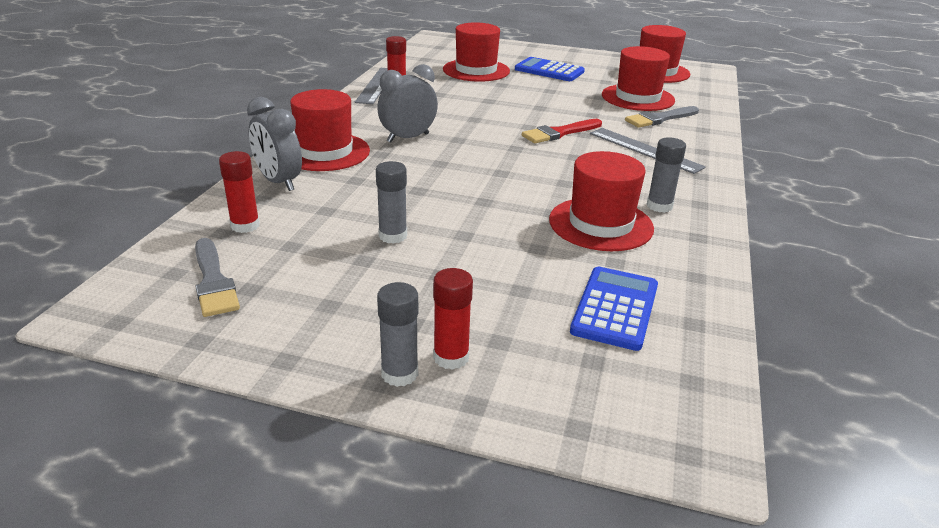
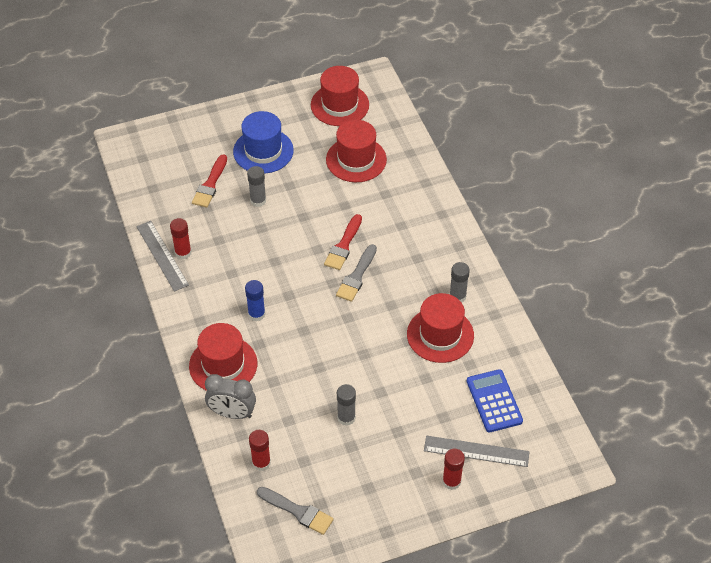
camera: 35 degrees left, 20 degrees up
(399, 374) = (440, 505): grey glue stick -> grey glue stick (258, 200)
(408, 138) = (256, 314): grey clock -> blue glue stick
(476, 70) = (210, 184): red hat -> red brush
(549, 70) = (263, 151): blue calculator -> blue hat
(645, 150) = (409, 234): grey ruler -> grey ruler (476, 451)
(659, 119) = (390, 184): grey brush -> grey brush (356, 276)

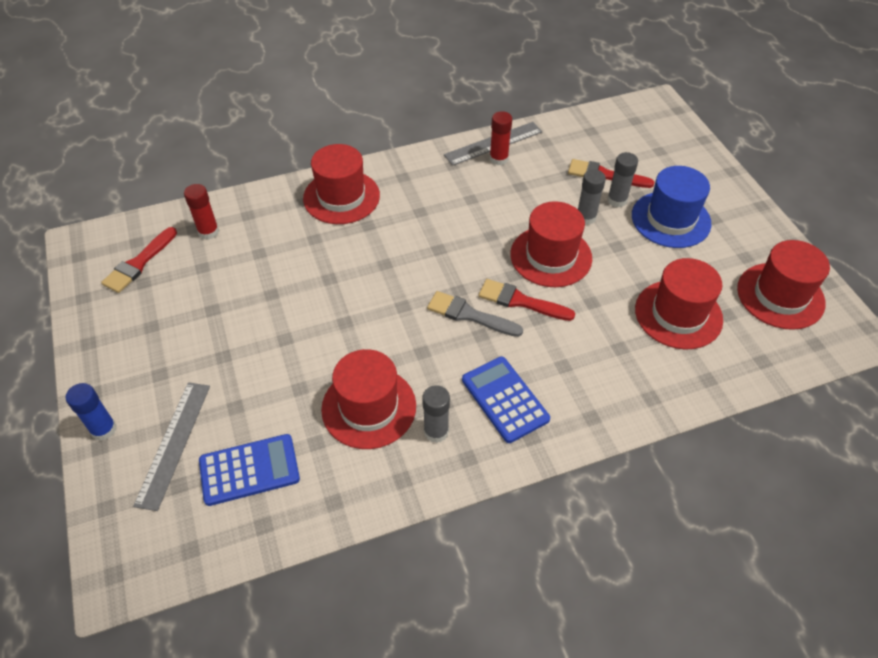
camera: 90 degrees right, 0 degrees up
(232, 413) = (276, 207): grey clock -> none
(256, 314) = (410, 221): blue glue stick -> blue glue stick (104, 429)
(298, 511) = (139, 263): grey brush -> red brush
(299, 225) = (551, 256): none -> red hat
(346, 418) = (252, 305): grey glue stick -> grey glue stick (617, 200)
(430, 258) = (505, 399): none -> blue calculator
(451, 481) = (136, 412): red glue stick -> none

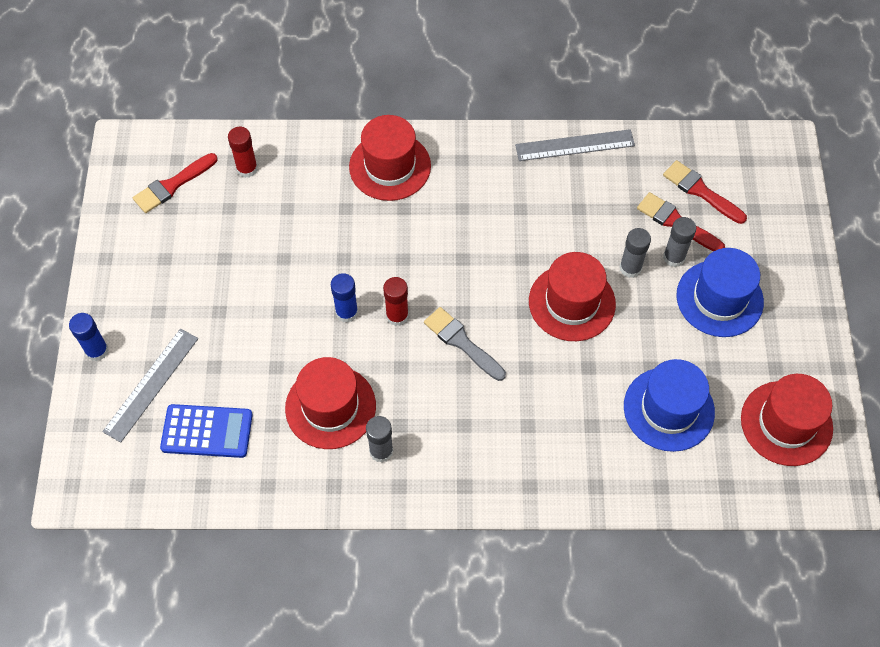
camera: 20 degrees right, 10 degrees up
(350, 321) = (346, 312): none -> blue glue stick
(498, 159) = (571, 167): red glue stick -> red glue stick (397, 316)
(505, 399) = (457, 441): blue calculator -> none
(520, 301) = (518, 343): red brush -> red brush (700, 191)
(678, 314) = (668, 409): red hat -> blue hat

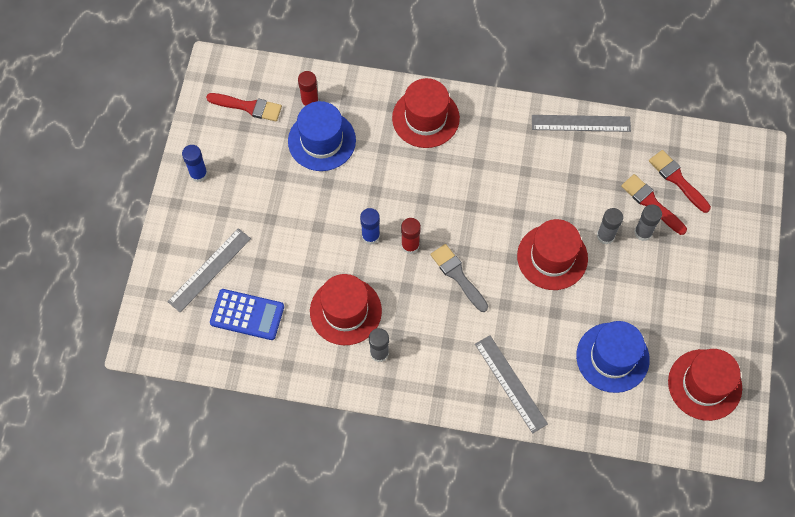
camera: 10 degrees right, 5 degrees up
(97, 351) = (171, 235): blue glue stick -> blue glue stick (198, 174)
(172, 185) = (248, 107): red brush -> red brush turned 135 degrees counterclockwise
(551, 461) = (511, 383): none -> grey ruler
(719, 298) = (673, 273): blue hat -> blue hat (322, 141)

